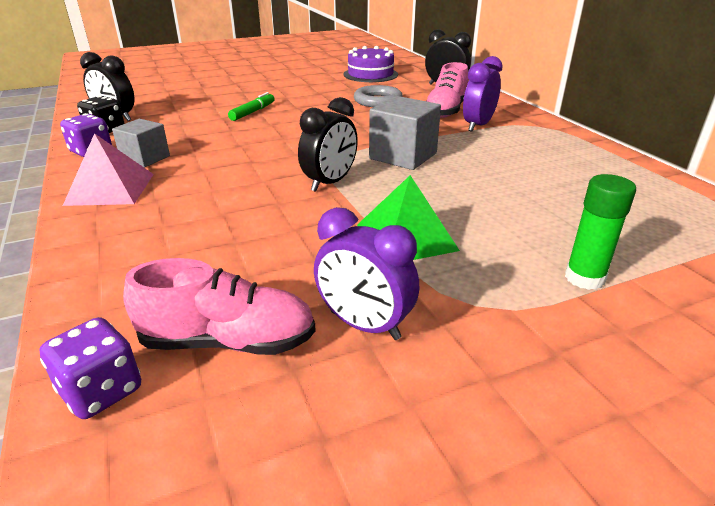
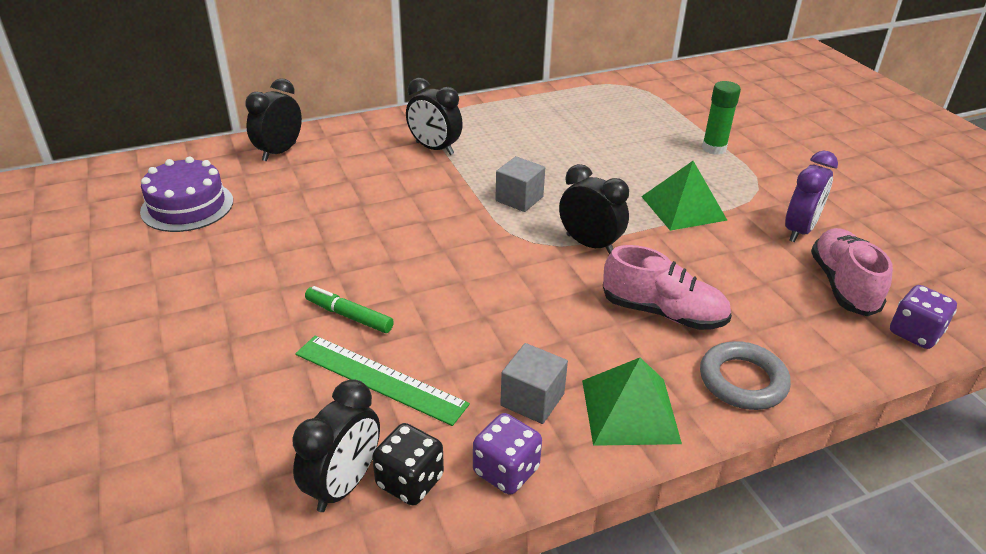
camera: 90 degrees left, 5 degrees up
(110, 189) = (630, 411): pink pyramid -> green pyramid
(191, 121) = (379, 379): none -> green ruler
(378, 101) = (328, 205): grey ring -> grey ring (742, 381)
(403, 156) = (519, 199): grey cube -> grey cube, size x0.66
(446, 111) = (381, 161): pink shoe -> pink shoe (663, 313)
(477, 126) = (434, 148): purple clock -> black clock

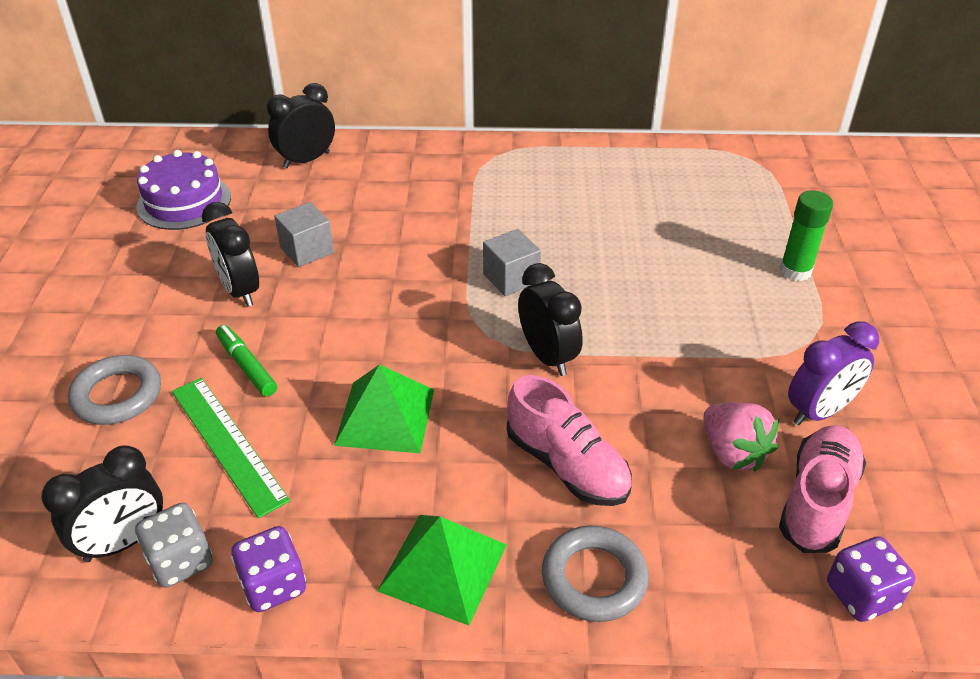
camera: 25 degrees right, 5 degrees up
(243, 372) = (117, 395): none -> grey ring
(410, 481) = (181, 561): black dice -> grey dice
(434, 148) = (464, 193): black clock -> black clock (240, 291)
(532, 399) = (354, 518): grey cube -> grey cube (307, 250)
(683, 208) = (693, 341): green pyramid -> green pyramid (385, 416)
(767, 271) = (733, 453): none -> pink strawberry

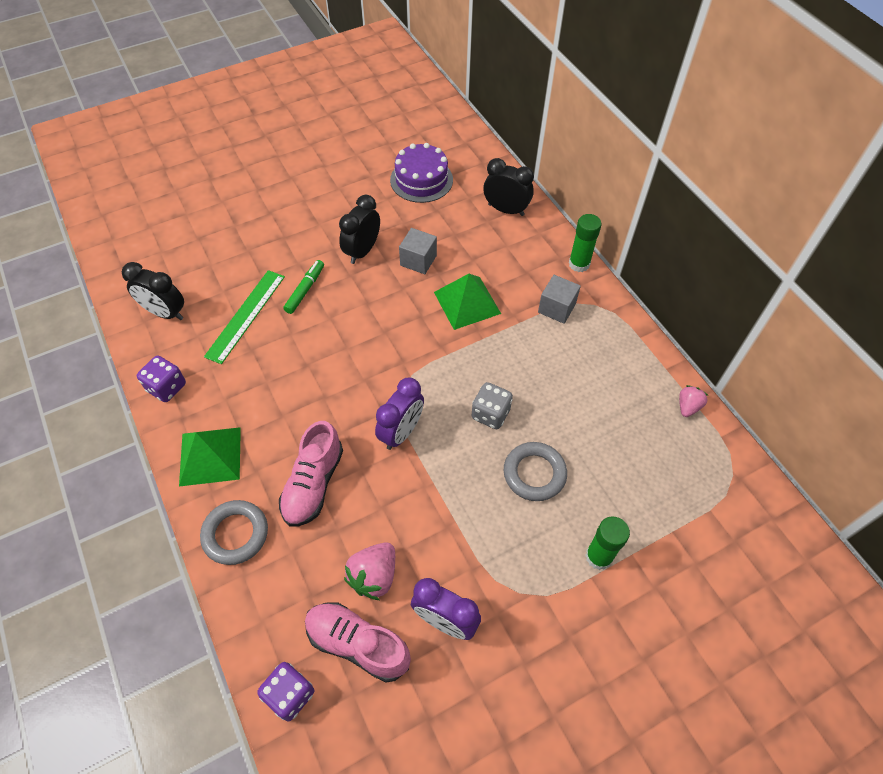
camera: 60 degrees right, 15 degrees up
(117, 395) = (254, 250): grey ring -> grey ring (534, 473)
(181, 561) = (164, 342): grey dice -> grey dice (490, 414)
(385, 416) = (303, 374): green pyramid -> green pyramid (467, 302)
(434, 144) = (579, 264): none -> green glue stick
(511, 278) = (464, 377): grey cube -> grey cube (556, 308)
(547, 356) = (401, 432): black clock -> purple clock
(662, 152) = (688, 407): none -> pink strawberry
(817, 501) = (357, 644): pink shoe -> pink shoe turned 150 degrees counterclockwise

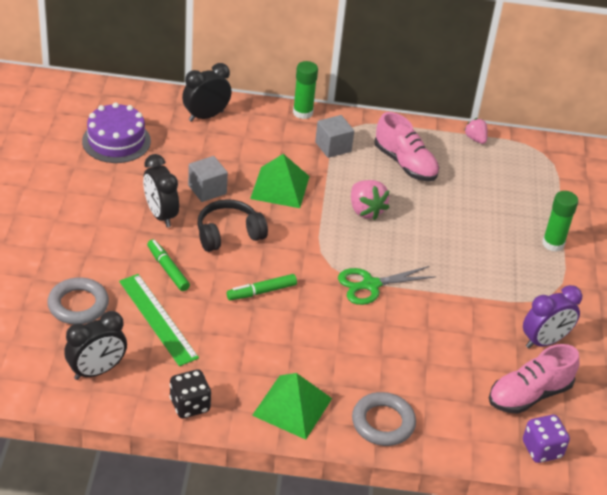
camera: 60 degrees left, 15 degrees down
(167, 387) = (190, 405): purple dice -> black dice
(313, 484) = (375, 356): pink shoe -> pink shoe (405, 164)
(328, 361) = (262, 292): none -> green marker
(374, 576) = (482, 360): pink strawberry -> pink strawberry (365, 210)
(378, 303) = (228, 234): none -> black headphones
(401, 432) = (370, 285): purple clock -> green scissors
(490, 414) = (397, 231): grey dice -> none
(534, 473) = (466, 237): grey ring -> grey ring (78, 305)

